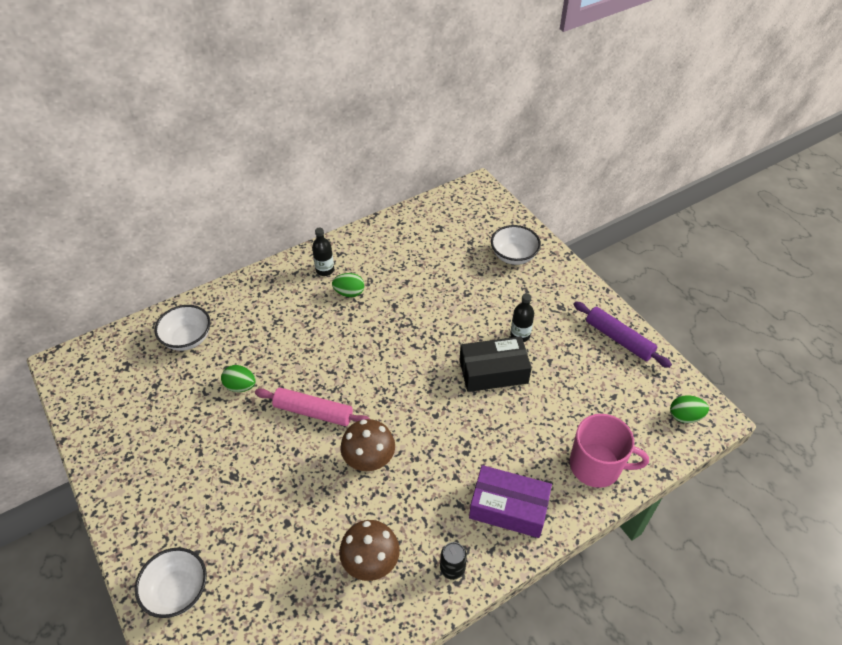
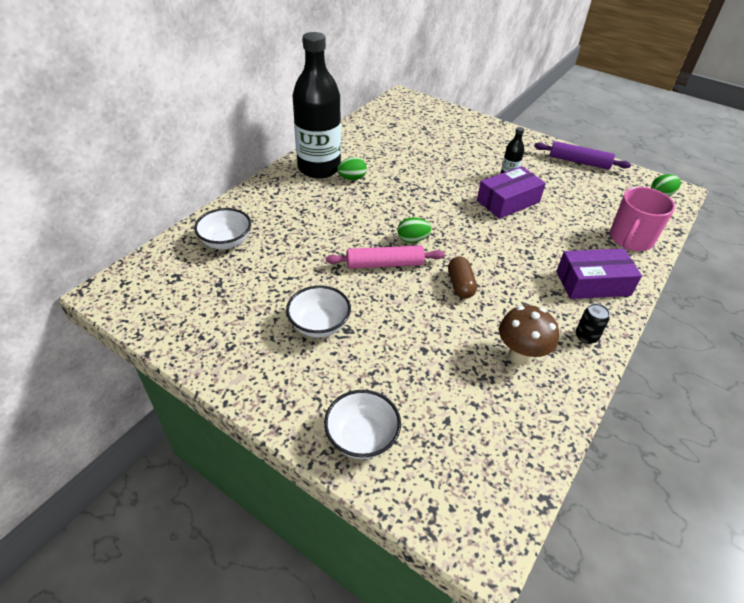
camera: 25 degrees left, 5 degrees down
(240, 386) = (304, 263): green egg -> green egg (412, 240)
(325, 270) = (319, 168): black bottle -> black bottle, size x2.50
(369, 462) = (460, 285): brown mushroom -> brown capsule
(493, 371) = (508, 201): black box -> purple box
(513, 256) = (463, 130): white bowl -> white bowl (319, 325)
(596, 465) = (630, 239): pink mug -> pink mug turned 135 degrees clockwise

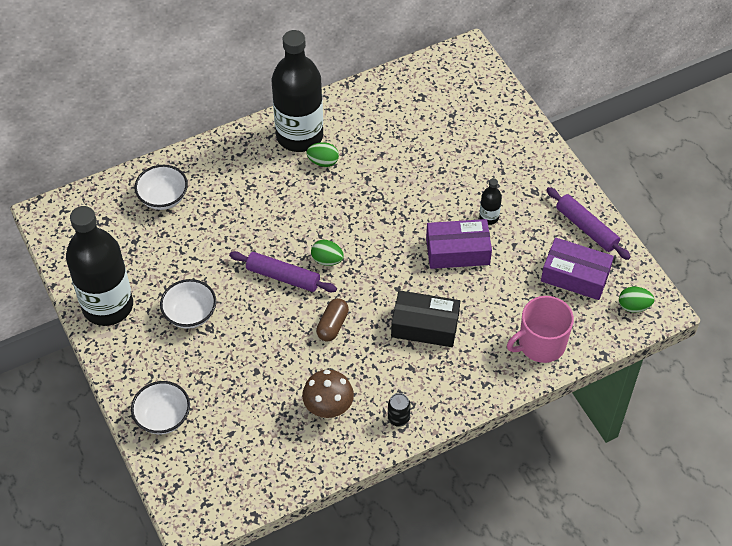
camera: 30 degrees right, 10 degrees up
(224, 350) = (108, 306): none -> black bottle
(384, 264) = (283, 277): pink rolling pin -> purple rolling pin
(535, 258) = (425, 326): none -> black box
(593, 283) = (454, 373): purple box -> purple box (575, 276)

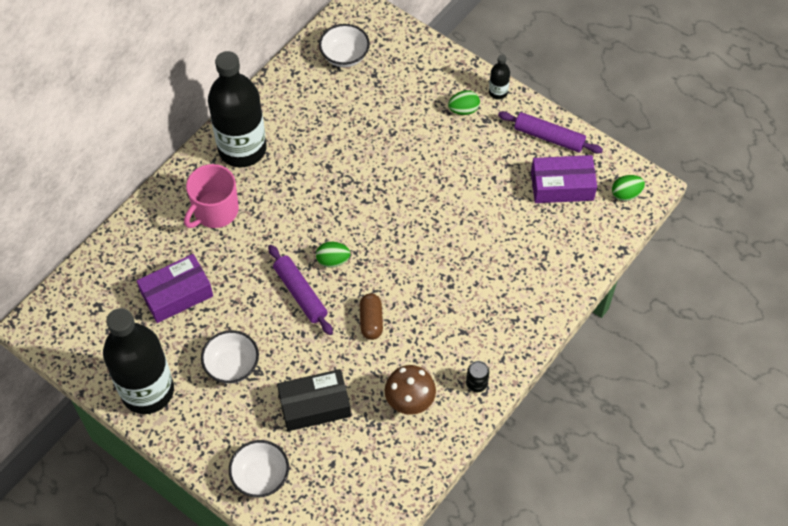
camera: 25 degrees left, 5 degrees up
(163, 198) = (143, 261): white bowl -> white bowl (345, 56)
(283, 277) = (300, 293): purple rolling pin -> purple rolling pin turned 60 degrees clockwise
(323, 162) = (278, 166): green egg -> green egg (463, 110)
(425, 326) = (454, 287): black box -> black box (314, 405)
(457, 251) = (447, 204): purple box -> purple box (177, 294)
(489, 217) = (458, 161): black bottle -> black bottle (498, 92)
(541, 344) = (564, 262): pink mug -> pink mug (215, 211)

